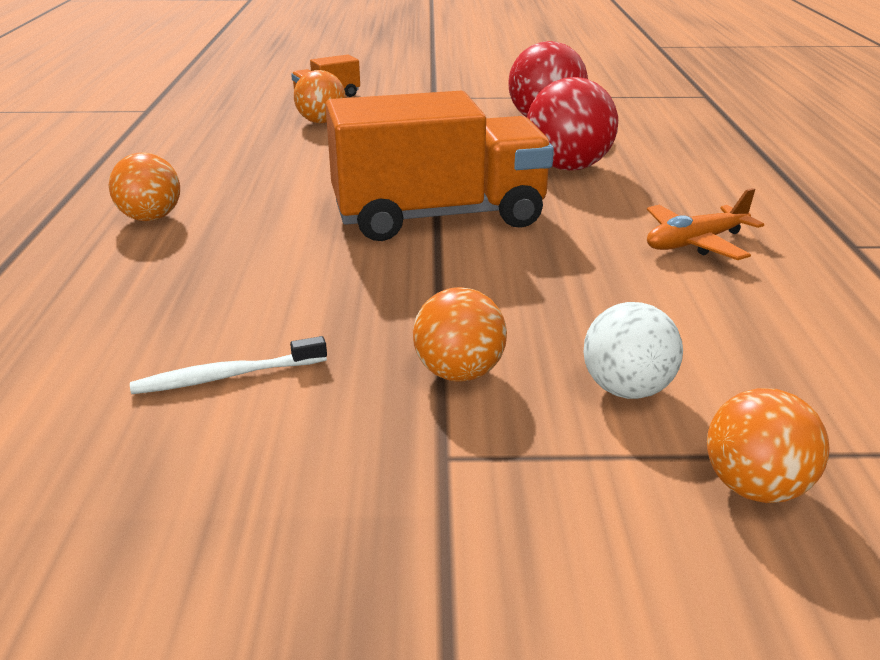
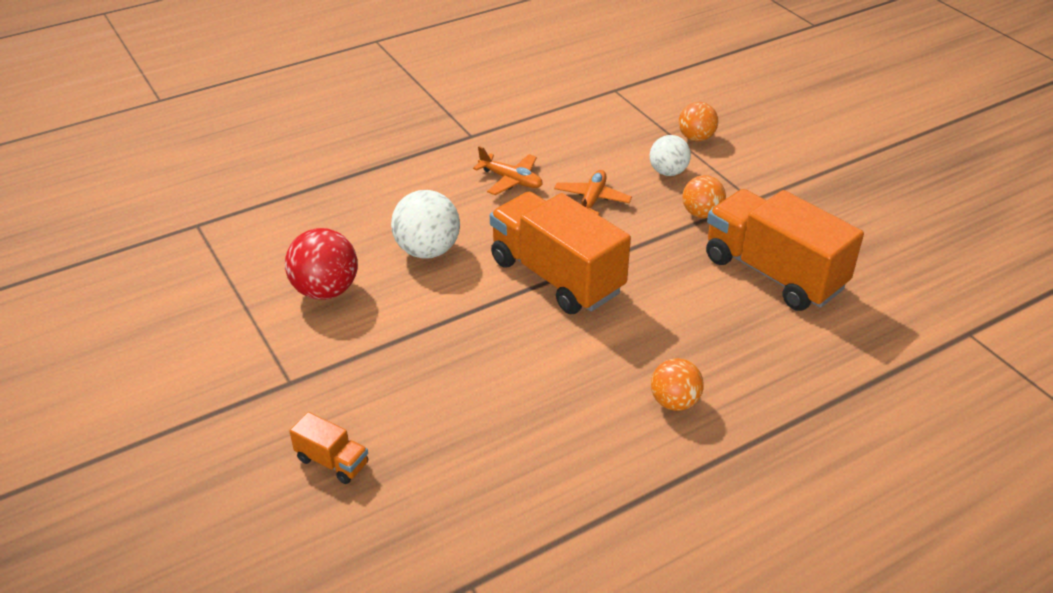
camera: 120 degrees left, 10 degrees up
(226, 376) = (773, 273): white toothbrush -> orange truck
(321, 122) = (416, 423): orange ball -> none
(568, 167) = (427, 250): red ball -> white ball
(590, 286) = (592, 200): none -> orange plane

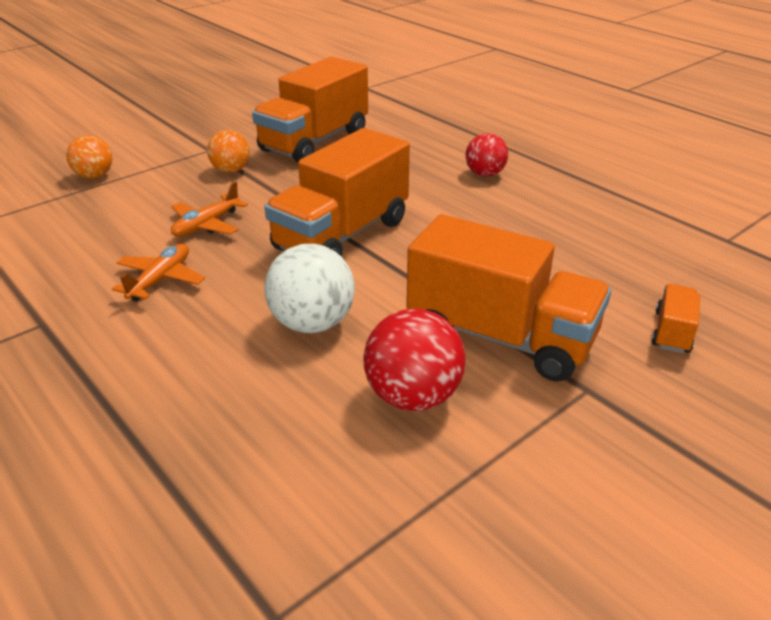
camera: 100 degrees left, 5 degrees down
(371, 348) = (500, 337): none -> orange truck
(592, 200) = (207, 225): orange plane -> orange plane turned 60 degrees counterclockwise
(668, 172) = (157, 188): white ball -> none
(674, 402) = (485, 174): orange ball -> red ball

